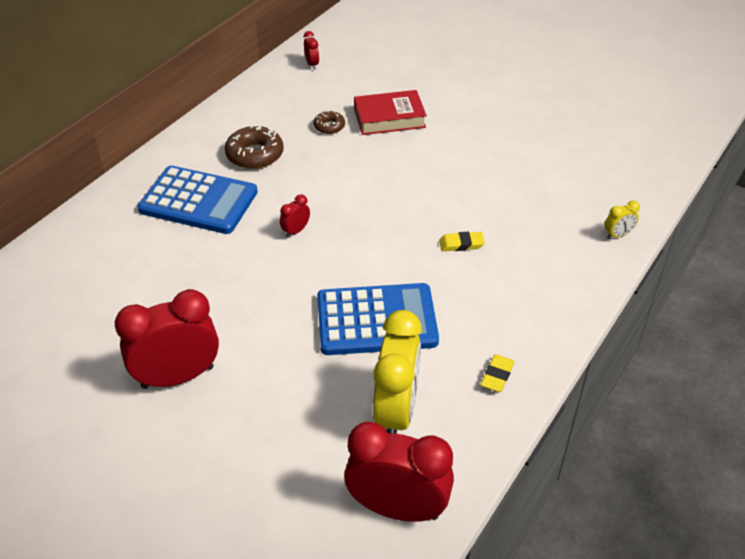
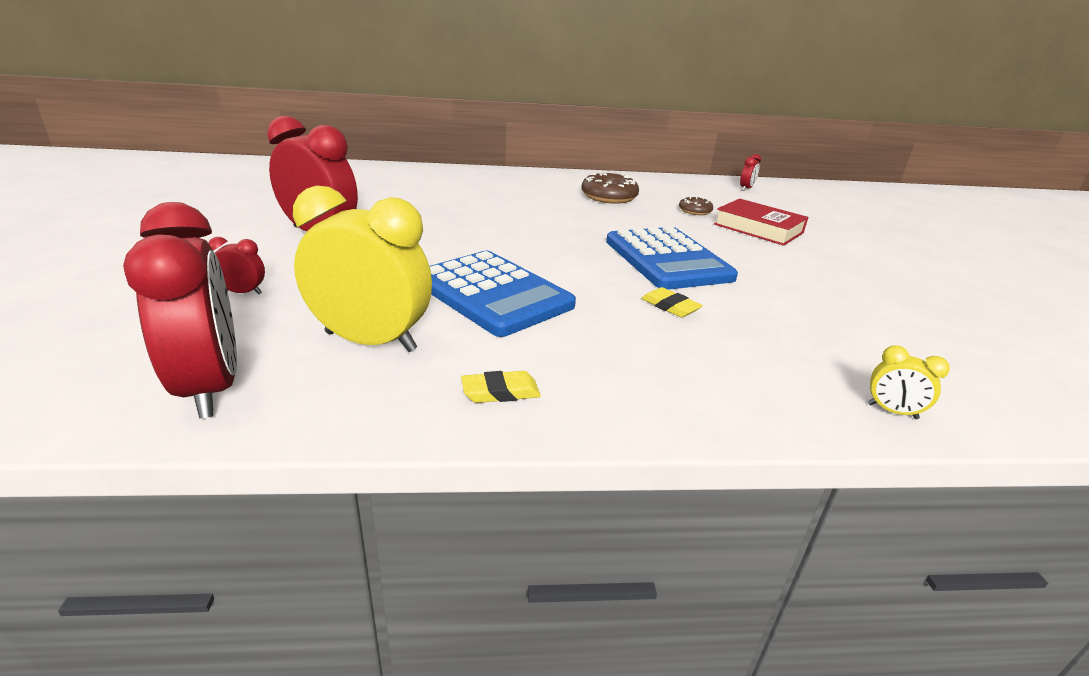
camera: 50 degrees right, 15 degrees down
(198, 201) = (525, 193): blue calculator -> blue calculator (667, 259)
(296, 231) = (551, 231): red clock -> red clock (243, 292)
(396, 412) = (370, 341): yellow clock -> yellow clock turned 135 degrees counterclockwise

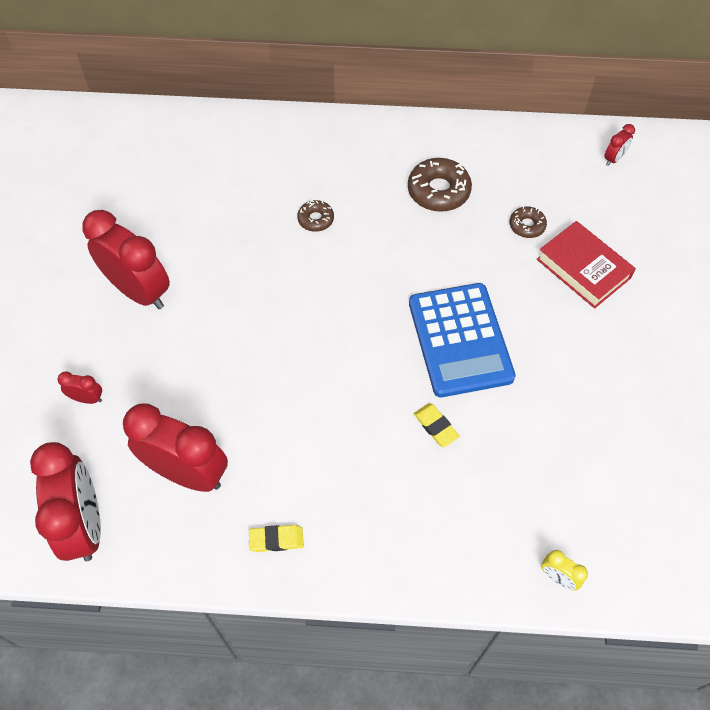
camera: 10 degrees right, 30 degrees up
(370, 341) = (187, 473): yellow clock -> red clock
(493, 293) = (286, 403): blue calculator -> none
(501, 205) = (315, 219): none -> brown donut

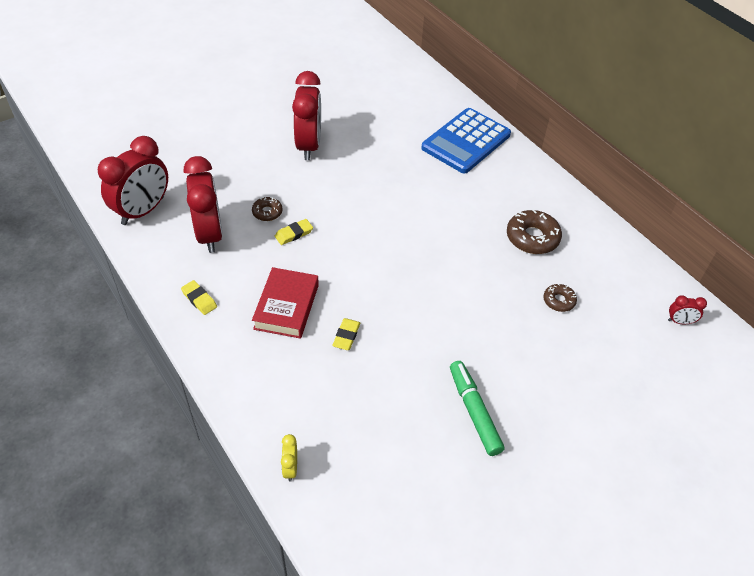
camera: 50 degrees right, 10 degrees down
(87, 398) = (220, 166): red clock -> none
(259, 388) = (294, 234): none -> yellow eraser
(315, 219) = (441, 191): brown donut -> brown donut (267, 212)
(460, 340) = (425, 313): blue calculator -> blue calculator (466, 141)
(583, 269) = (558, 353): red book -> red book (286, 307)
(599, 378) = (474, 411): none -> green marker

